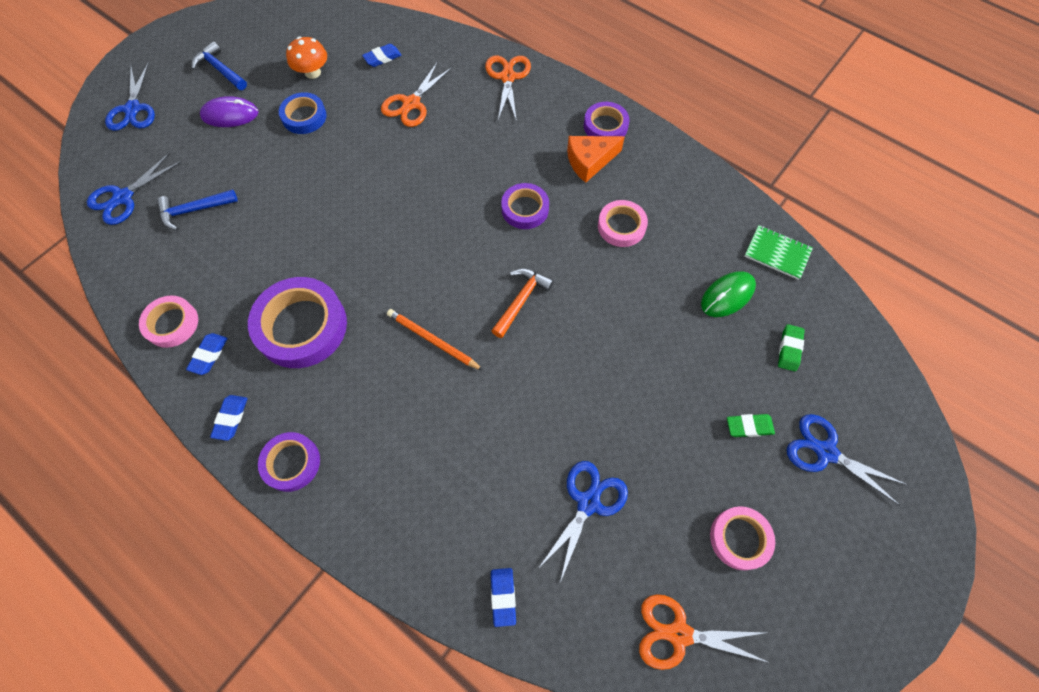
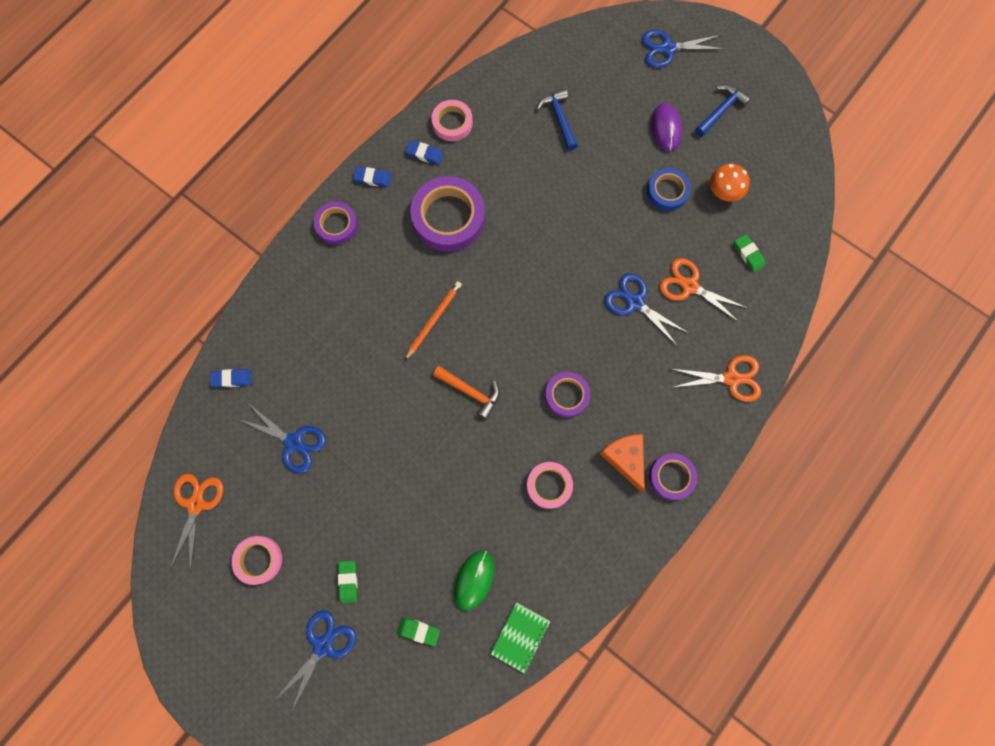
camera: 90 degrees right, 10 degrees up
(123, 197) = (571, 62): blue scissors -> blue scissors (635, 302)
(382, 58) = (748, 254): blue eraser -> green eraser
(727, 295) = (474, 580): green mouse -> green mouse turned 60 degrees clockwise

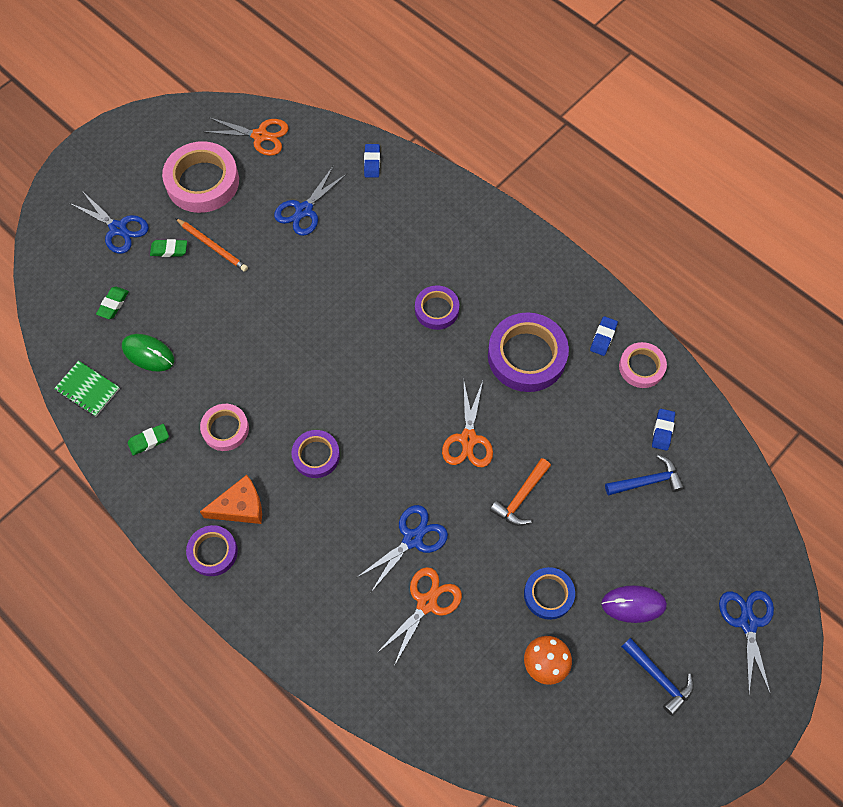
camera: 95 degrees right, 10 degrees down
(258, 560) = (202, 182): pink tape -> pink tape, size x1.74
(336, 225) = (523, 252): purple tape -> purple tape (436, 310)
(373, 178) = (575, 286): blue eraser -> blue eraser (662, 430)
(433, 320) = (412, 335): orange pencil -> orange pencil (212, 246)
(470, 392) = (332, 363): orange hammer -> orange hammer (521, 497)
(731, 378) = (311, 634): orange scissors -> orange scissors (468, 439)
(748, 254) = (461, 680): green eraser -> green eraser (149, 441)

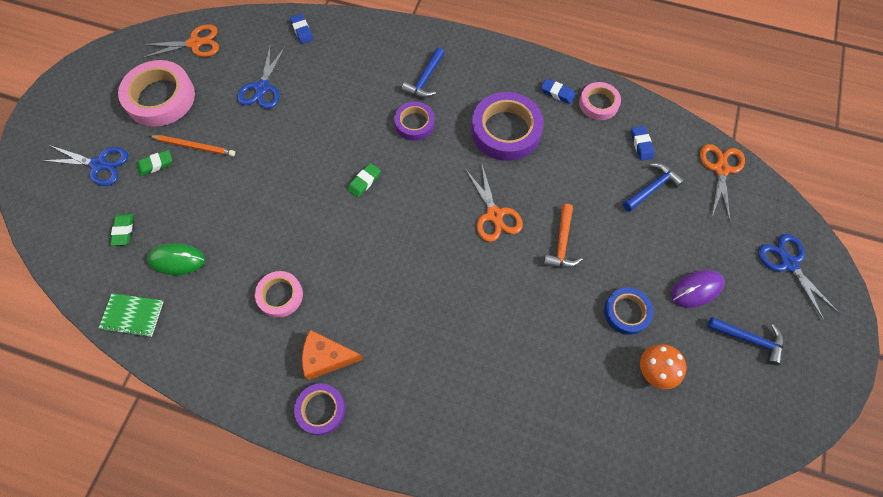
camera: 25 degrees left, 0 degrees up
(149, 441) = (213, 336): green eraser -> green eraser (364, 182)
(240, 507) = (326, 358): orange cheese -> orange cheese turned 135 degrees counterclockwise
(316, 455) = (373, 283): purple tape -> none
(412, 539) = (492, 317): blue scissors -> none
(427, 603) = (532, 366): orange scissors -> orange scissors (721, 169)
(471, 266) = (425, 79): none -> blue hammer
(603, 337) = (557, 93): blue eraser -> blue eraser turned 60 degrees counterclockwise

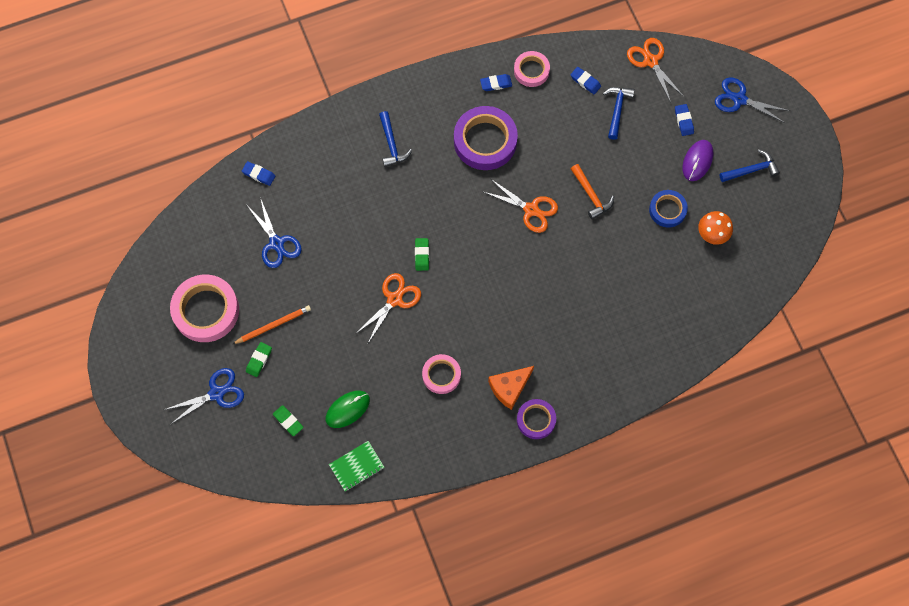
camera: 40 degrees left, 5 degrees up
(195, 43) = (185, 248): orange scissors -> orange scissors (394, 299)
(414, 123) = (416, 185): purple tape -> none
(712, 243) = (683, 121): none -> blue eraser

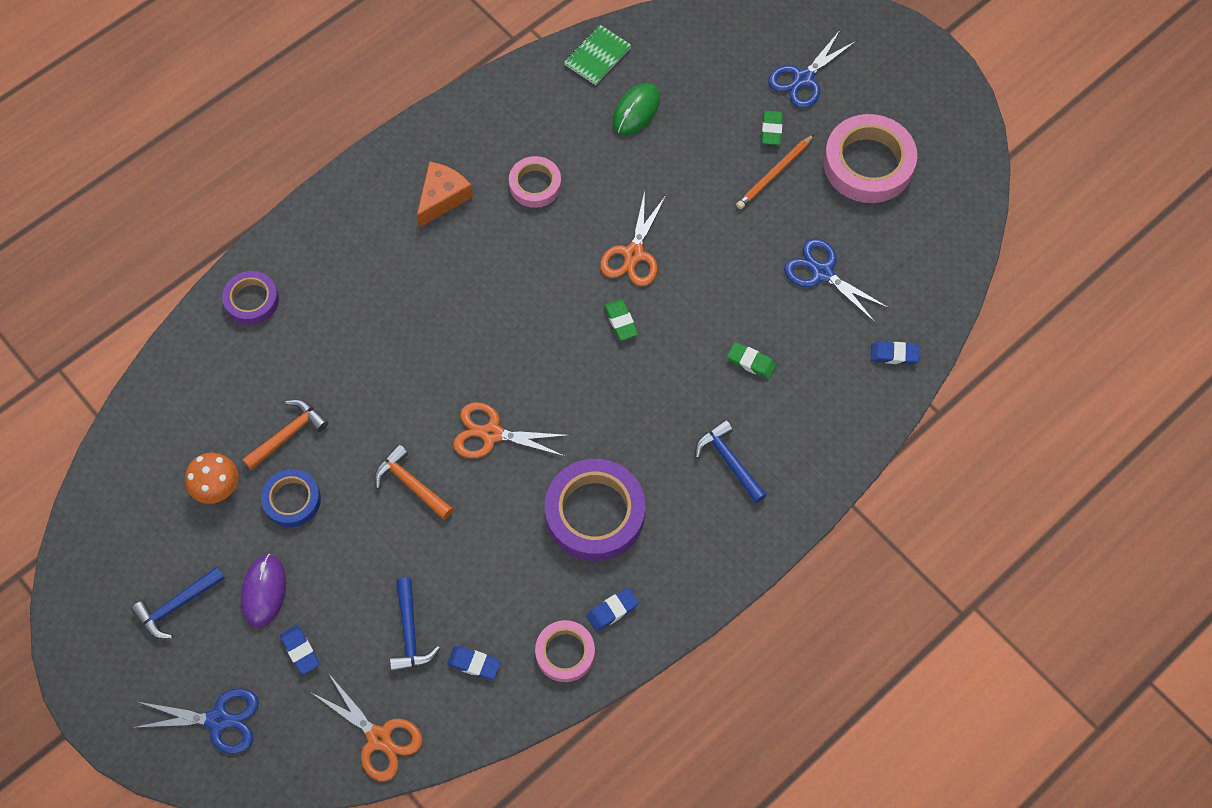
camera: 160 degrees right, 5 degrees down
(288, 421) = (702, 77): green eraser -> green eraser (751, 362)
(536, 420) = (396, 172): purple tape -> purple tape (252, 300)
(660, 252) = (288, 434): none -> orange hammer

